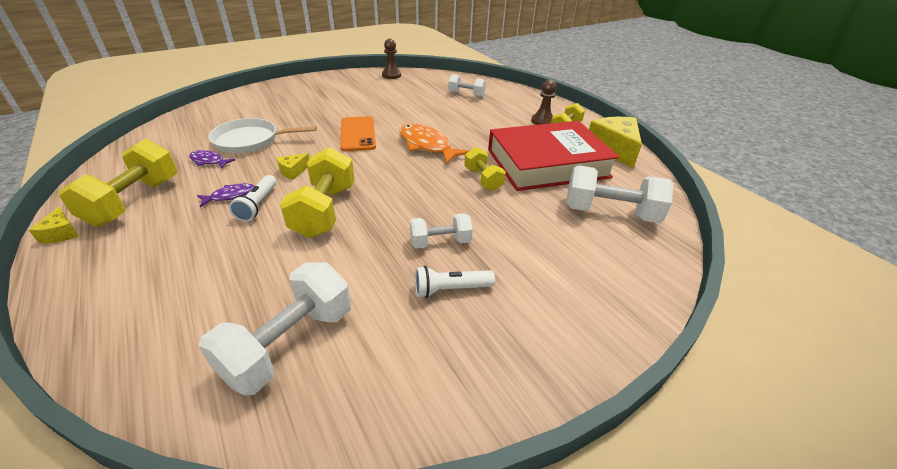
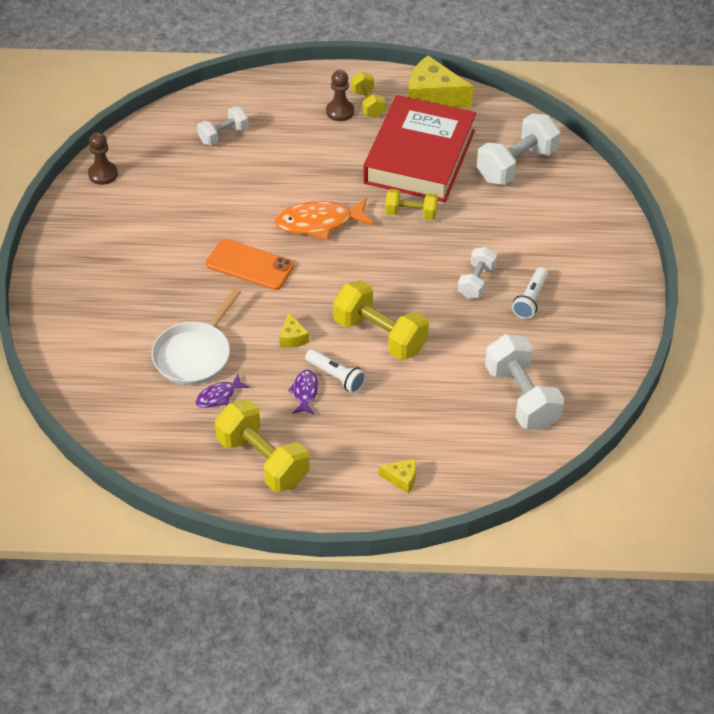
camera: 55 degrees left, 10 degrees up
(61, 233) = (285, 512): yellow cheese -> yellow cheese (401, 479)

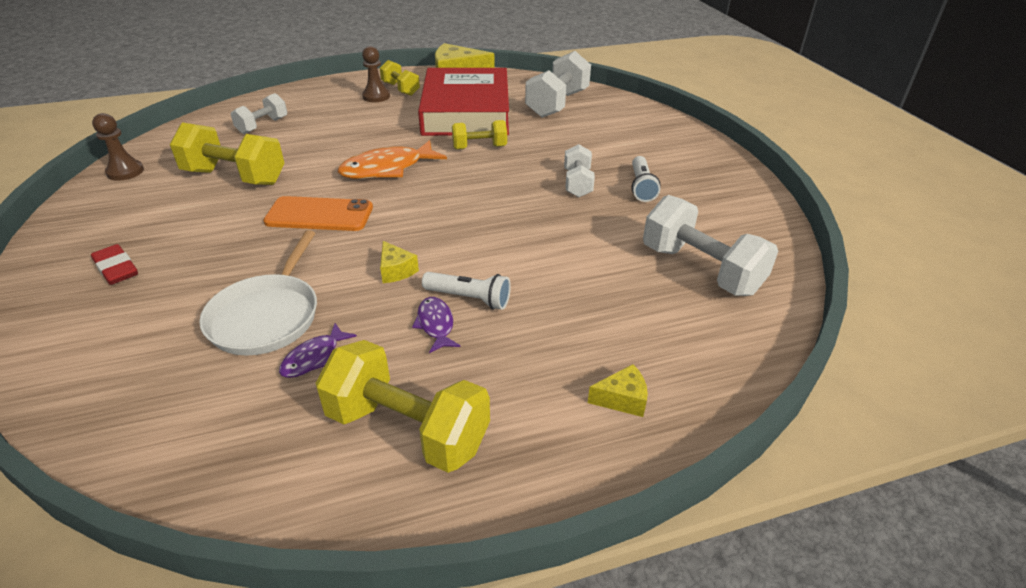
camera: 20 degrees left, 10 degrees down
(97, 284) = (116, 269): none -> red eraser
(380, 335) = (502, 247): yellow dumbbell -> yellow dumbbell (235, 177)

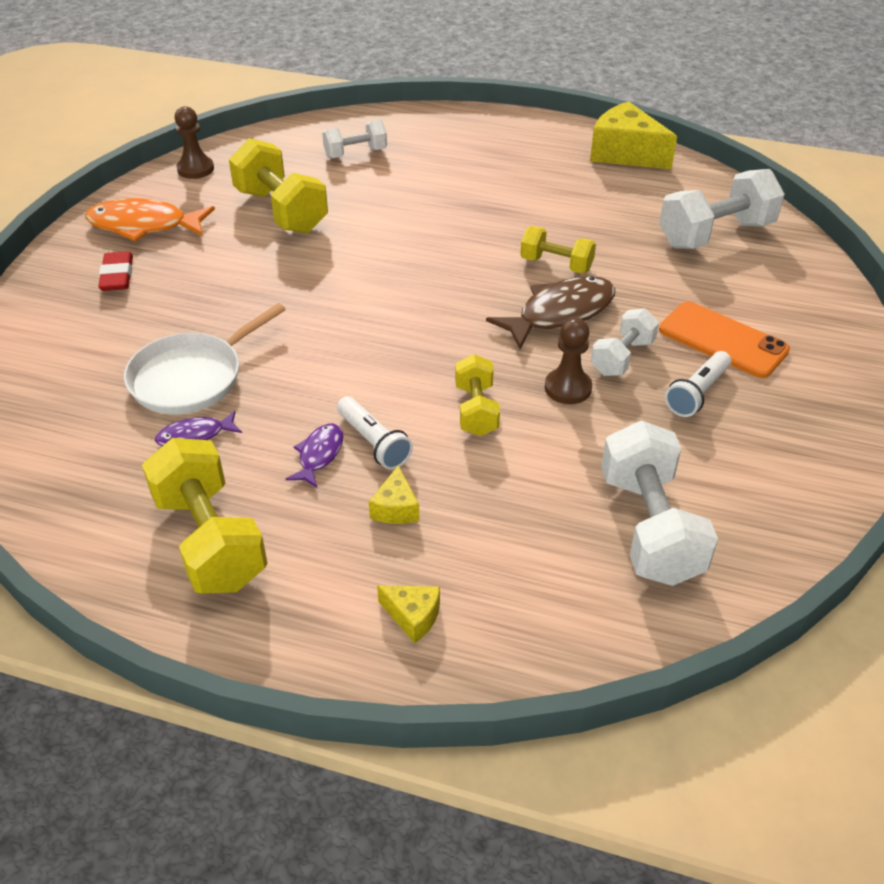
camera: 35 degrees right, 5 degrees up
(319, 215) = (320, 287): orange phone -> orange phone (723, 340)
(376, 96) = (505, 151): brown pawn -> brown pawn (568, 388)
(387, 169) = (431, 256): orange fish -> orange fish (144, 225)
(396, 270) = (335, 381): yellow cheese -> yellow cheese (395, 508)
(400, 89) = (542, 149): yellow dumbbell -> yellow dumbbell (476, 410)
(466, 112) = (588, 207): red book -> none
(512, 173) = (560, 313): none -> brown fish

